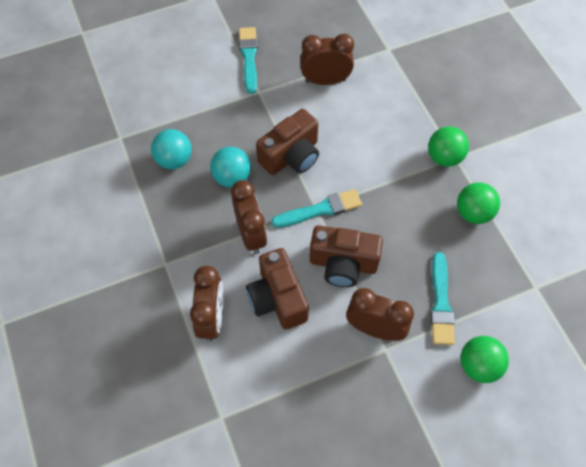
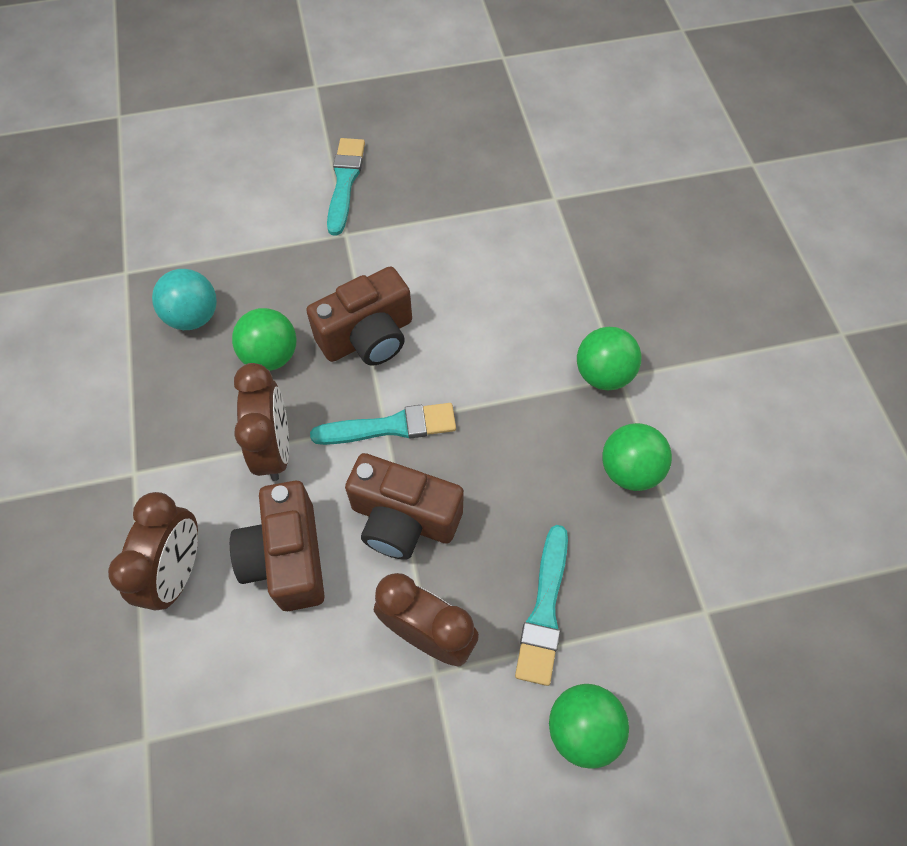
camera: 10 degrees right, 0 degrees up
(232, 177) = (271, 356): turquoise ball -> green ball
(325, 81) = (448, 232): brown clock -> none

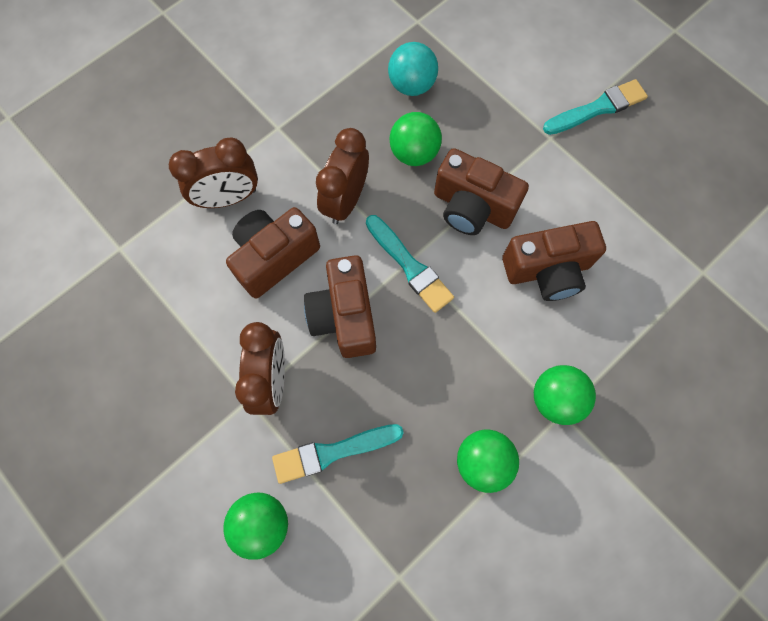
camera: 60 degrees right, 10 degrees up
(274, 449) = (346, 200): brown clock -> brown clock turned 150 degrees clockwise
(475, 311) = (547, 270): none -> brown camera

